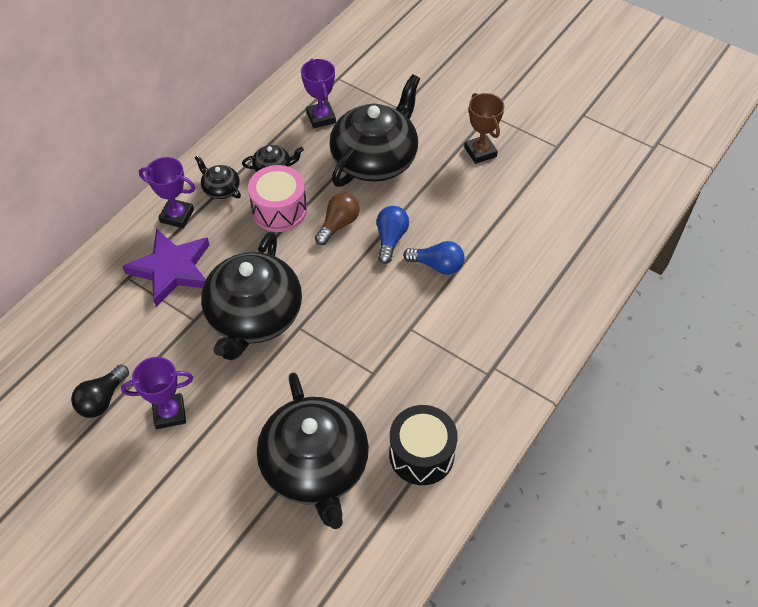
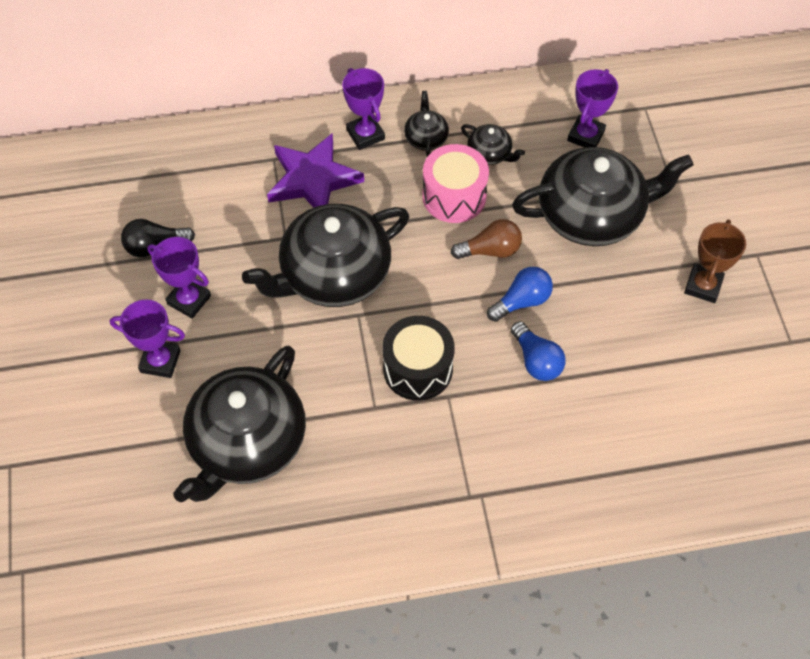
camera: 45 degrees right, 5 degrees up
(194, 469) = (160, 361): none -> purple trophy
(421, 454) = (337, 511): black drum -> black drum (418, 369)

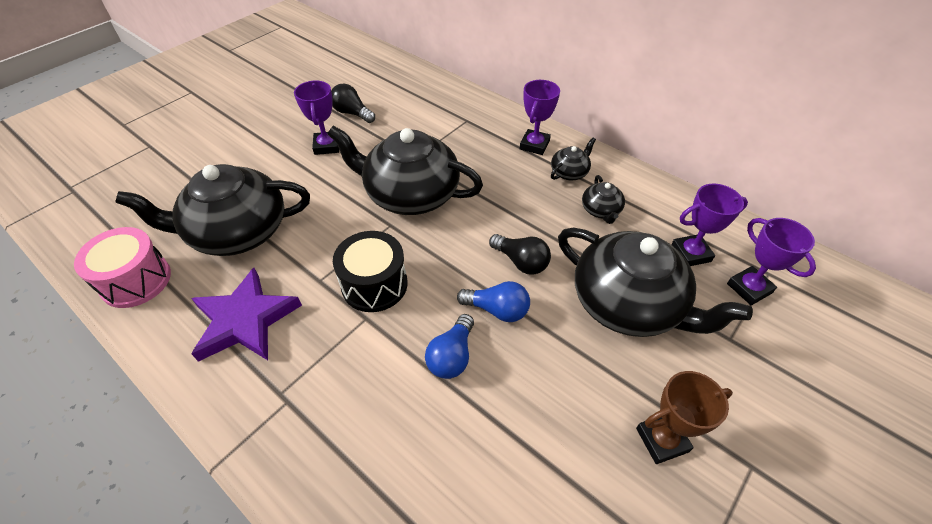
camera: 50 degrees right, 10 degrees down
(160, 361) = (271, 160): purple trophy -> purple trophy (749, 288)
(313, 179) = (472, 143): purple star -> purple star (245, 320)
(454, 196) = (542, 214): pink drum -> pink drum (136, 280)
(490, 250) = (521, 262): brown light bulb -> black light bulb

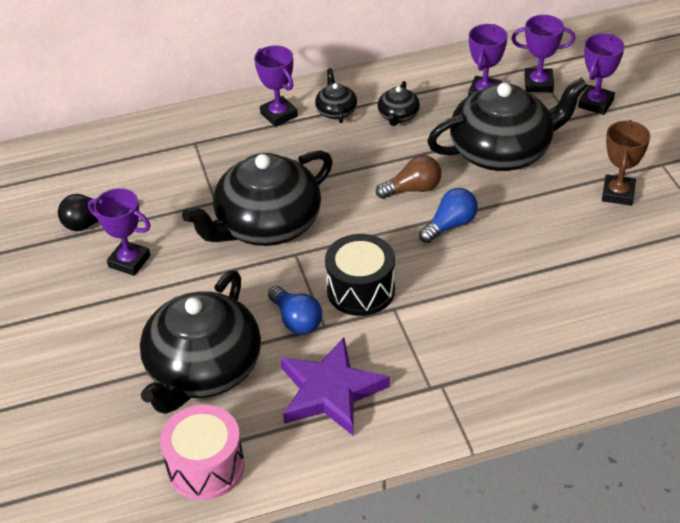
camera: 55 degrees left, 5 degrees down
(452, 356) = (473, 270): blue light bulb -> blue light bulb (296, 320)
(521, 262) = (413, 189): black light bulb -> brown light bulb
(601, 210) = (398, 116): black teapot -> black teapot turned 75 degrees clockwise
(776, 351) = (595, 103): none -> purple trophy

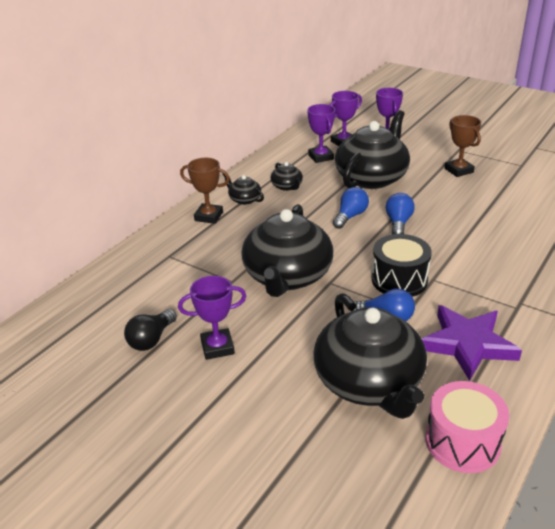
camera: 40 degrees left, 10 degrees down
(279, 115) = (208, 216): purple trophy -> brown trophy
(413, 189) = (350, 216): brown light bulb -> blue light bulb

